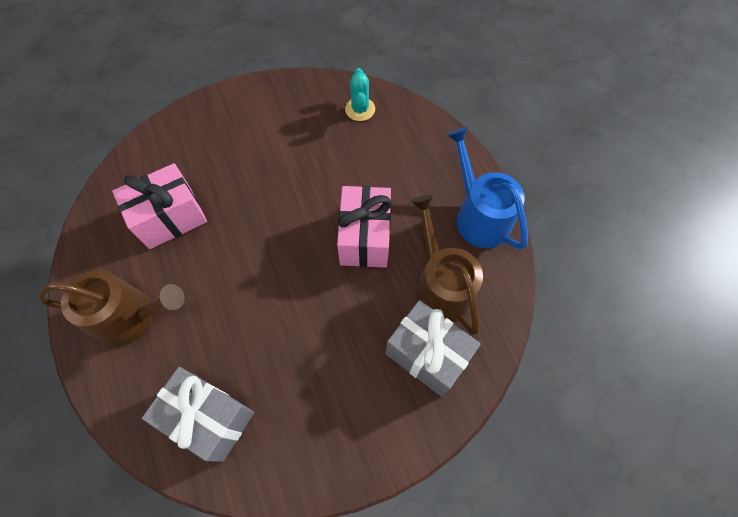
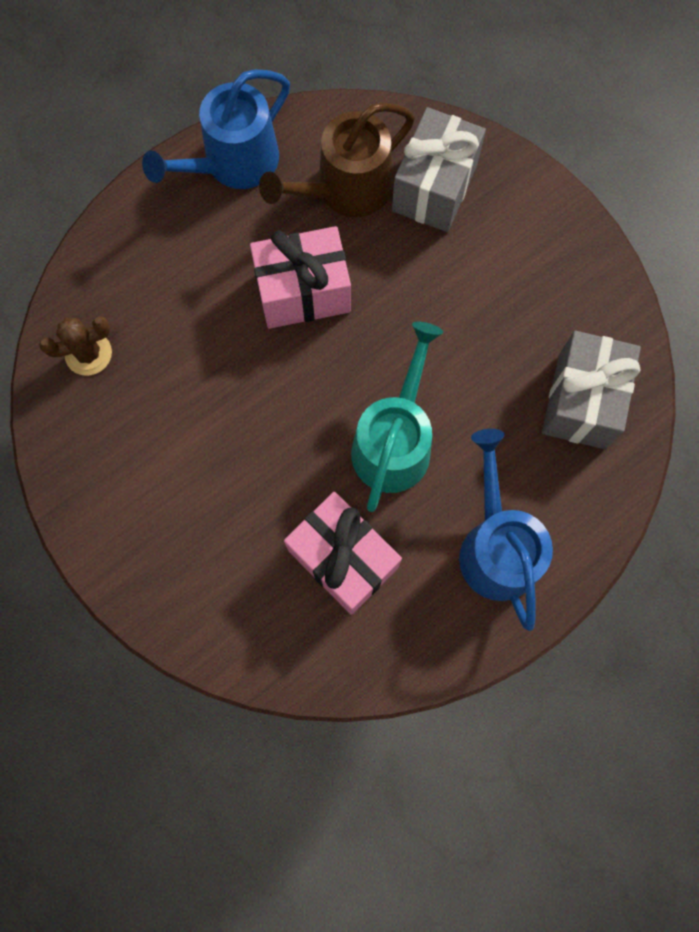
camera: 105 degrees left, 10 degrees up
(131, 317) = (496, 547): brown watering can -> blue watering can
(234, 269) = (394, 442): none -> turquoise watering can
(360, 109) = (88, 353): turquoise cactus -> brown cactus

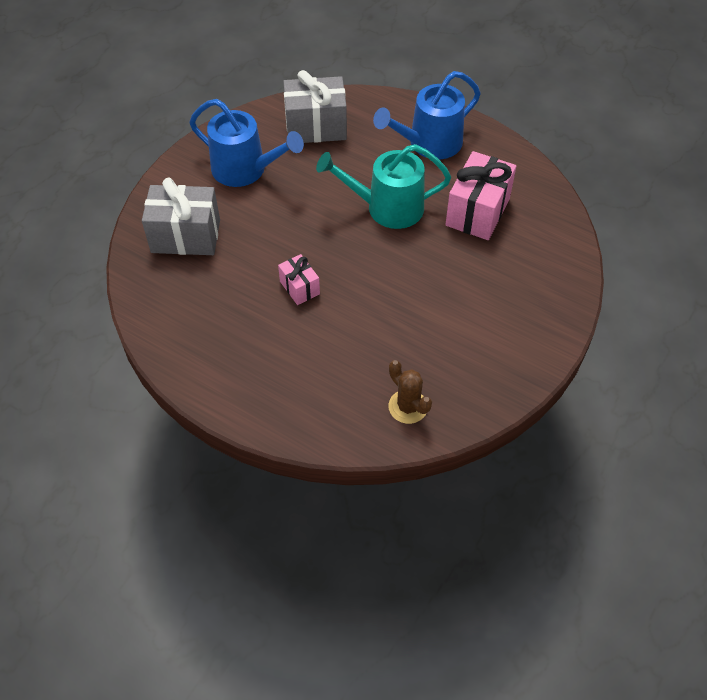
camera: 110 degrees left, 20 degrees down
(234, 163) = (205, 365): blue watering can -> blue watering can (245, 170)
(303, 292) = (299, 287): pink gift -> pink gift, size x0.54
(346, 189) = (205, 287): brown watering can -> none

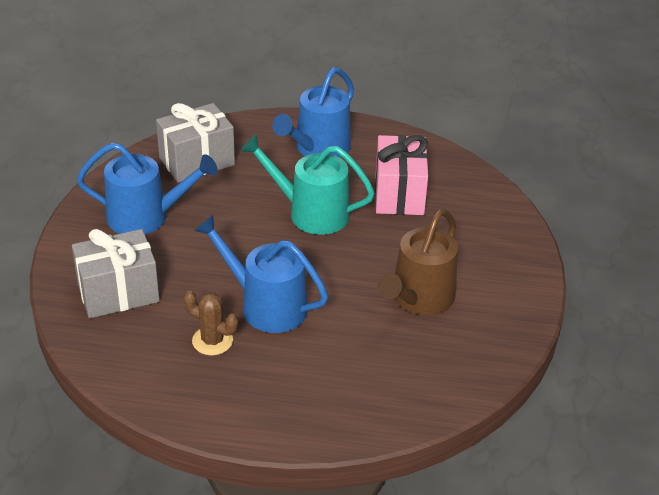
camera: 25 degrees left, 15 degrees down
(299, 287) = (266, 306): pink gift -> blue watering can
(387, 208) = (311, 213): turquoise watering can -> turquoise watering can turned 45 degrees clockwise
(408, 407) = (436, 377): brown cactus -> brown cactus (212, 341)
(436, 324) = (419, 298): none -> brown watering can

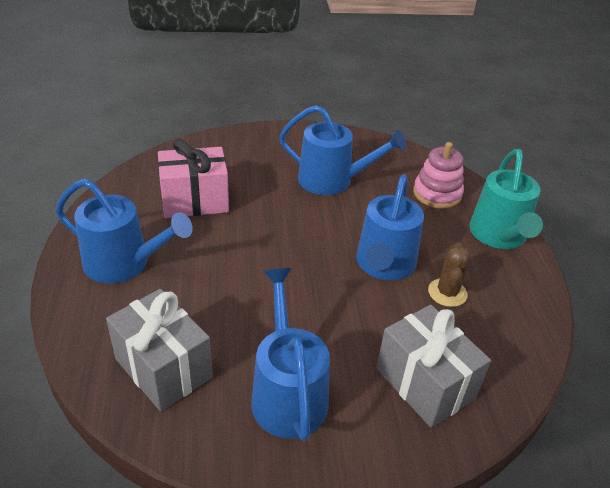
camera: 105 degrees left, 0 degrees up
(311, 213) = (239, 254): turquoise watering can -> turquoise watering can (499, 236)
(376, 386) = (437, 194): none -> pink stacking toy
(419, 298) = (332, 181): brown watering can -> blue watering can

